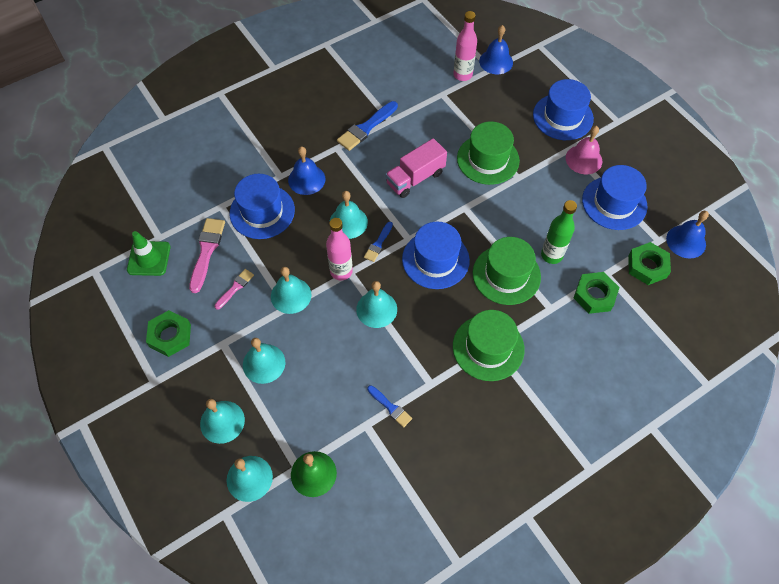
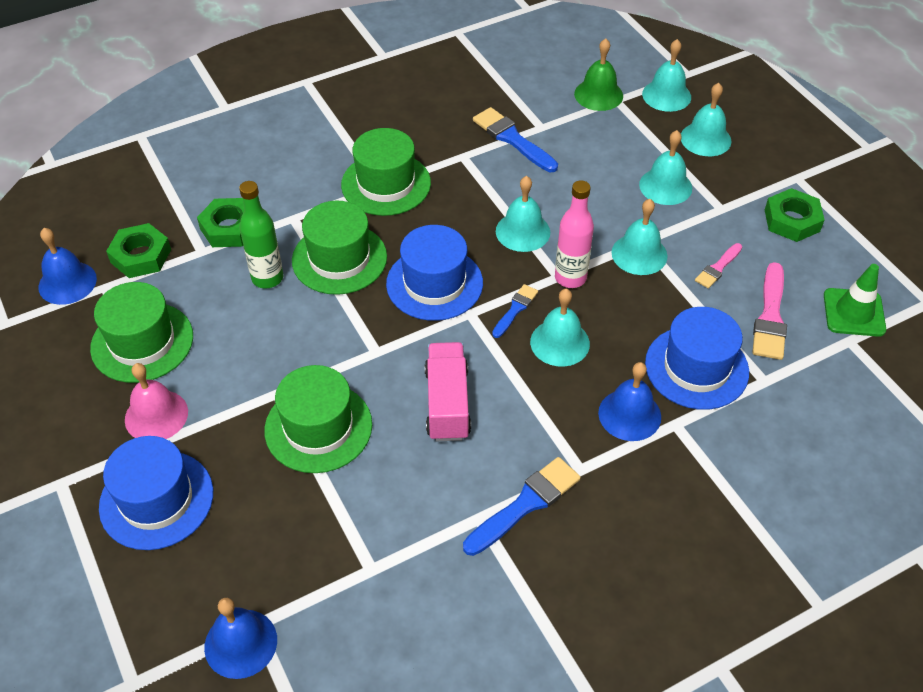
camera: 175 degrees left, 10 degrees down
(390, 407) = (512, 139): blue brush -> blue brush, size x1.70
(415, 178) = (447, 403): pink truck -> pink truck turned 60 degrees counterclockwise
(462, 75) = (319, 613): pink bottle -> none
(614, 203) = (142, 342): blue hat -> green hat

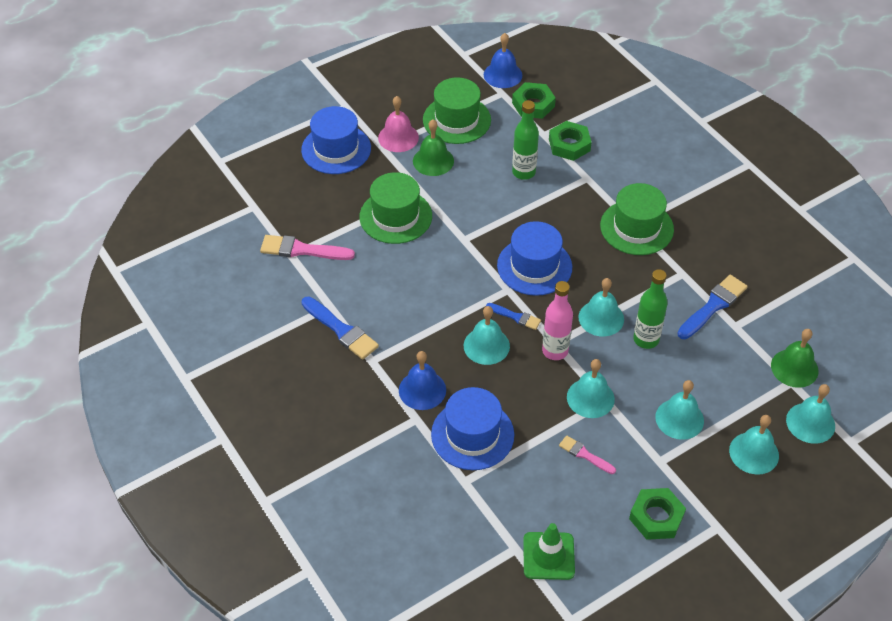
camera: 85 degrees right, 0 degrees up
(218, 375) = (433, 161): none -> green bell
(240, 643) = (242, 202): blue bell -> none
(339, 259) = (550, 209): green hat -> none
(447, 403) = (422, 282): pink truck -> none
(556, 198) = (646, 339): none -> green bottle
(770, 317) = (534, 490): pink brush -> pink brush (302, 250)

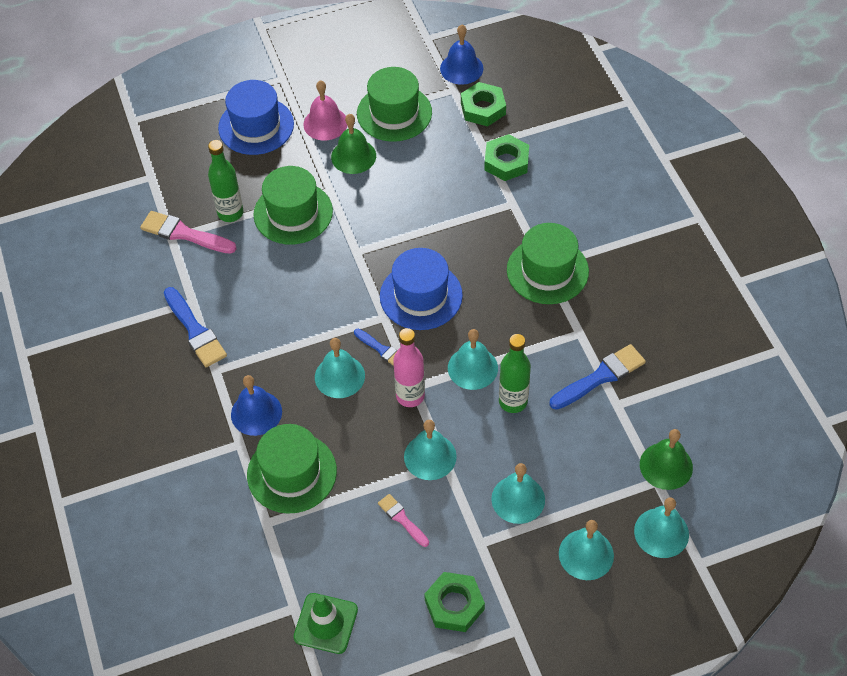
camera: 15 degrees right, 5 degrees up
(472, 434) = (292, 473): blue hat -> green hat
(523, 172) = (446, 186): green bottle -> green bottle (230, 213)

